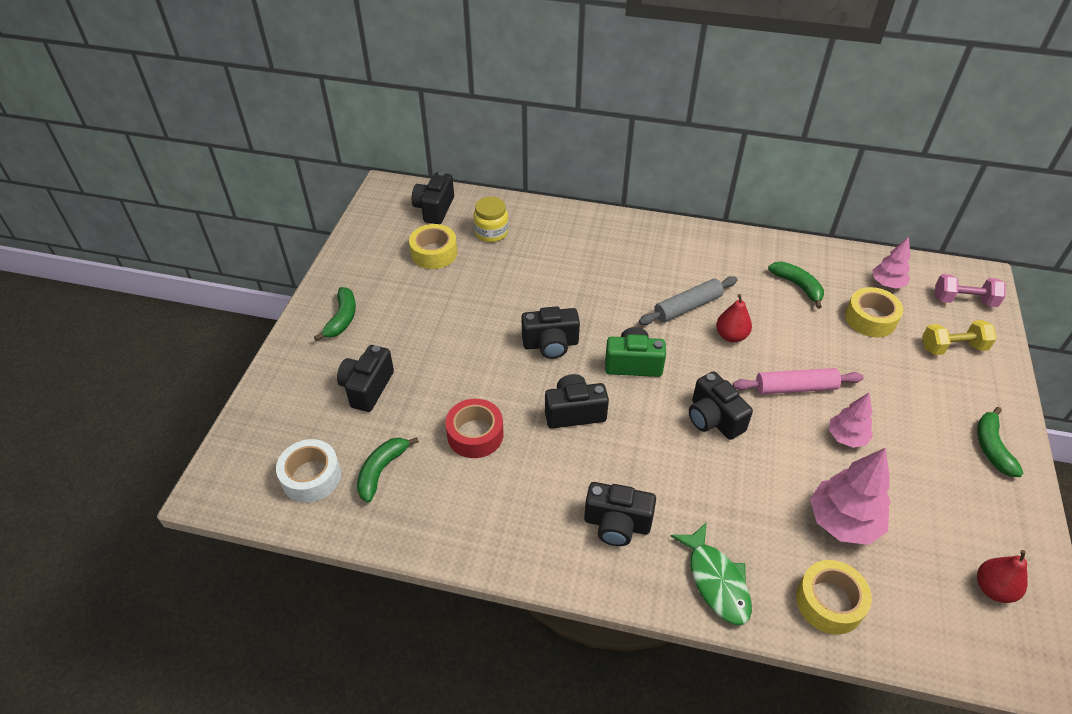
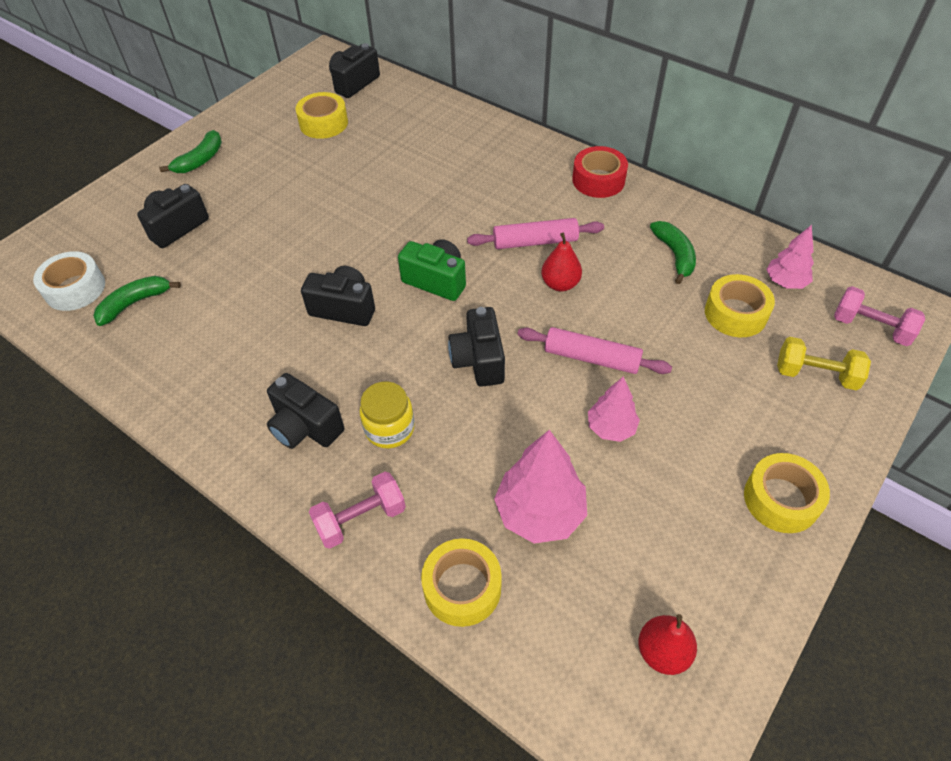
camera: 25 degrees right, 5 degrees up
(475, 434) = (238, 298): red tape -> red tape (598, 180)
(491, 232) = (391, 118): yellow jar -> yellow jar (389, 428)
(550, 344) = (369, 237): black camera -> none
(687, 307) = (535, 242): grey rolling pin -> pink rolling pin
(716, 581) = (361, 519): green fish -> pink dumbbell
(991, 447) = (781, 499): green banana -> yellow tape

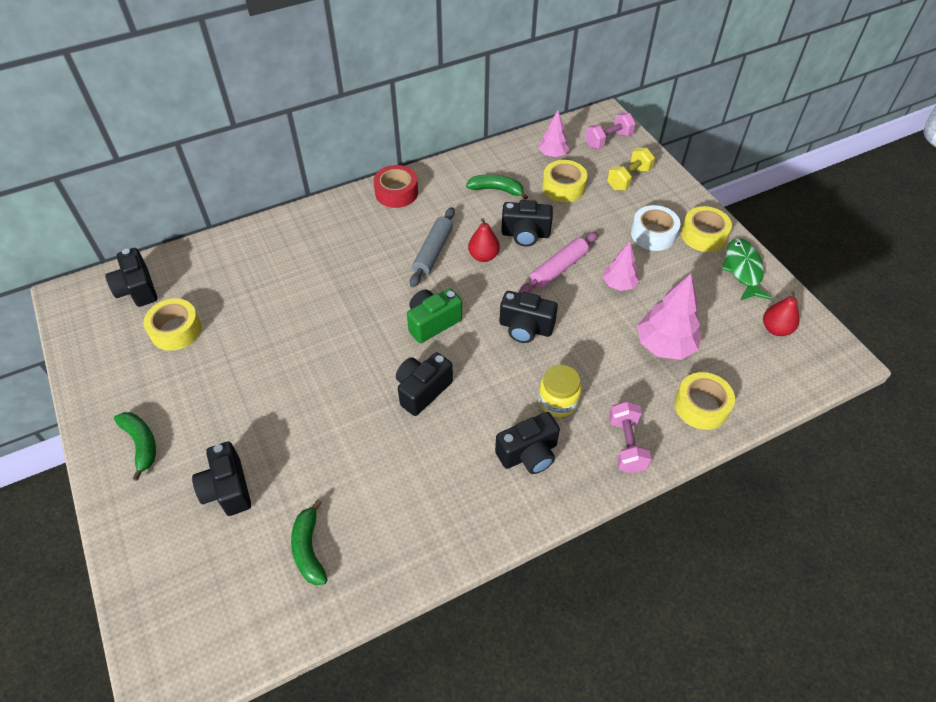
camera: 65 degrees left, 0 degrees up
(75, 289) = (250, 601): white tape -> white tape (653, 234)
(535, 242) = (433, 252): pink rolling pin -> grey rolling pin
(623, 307) = (525, 234): none -> black camera
(752, 573) = (743, 270): none -> green fish

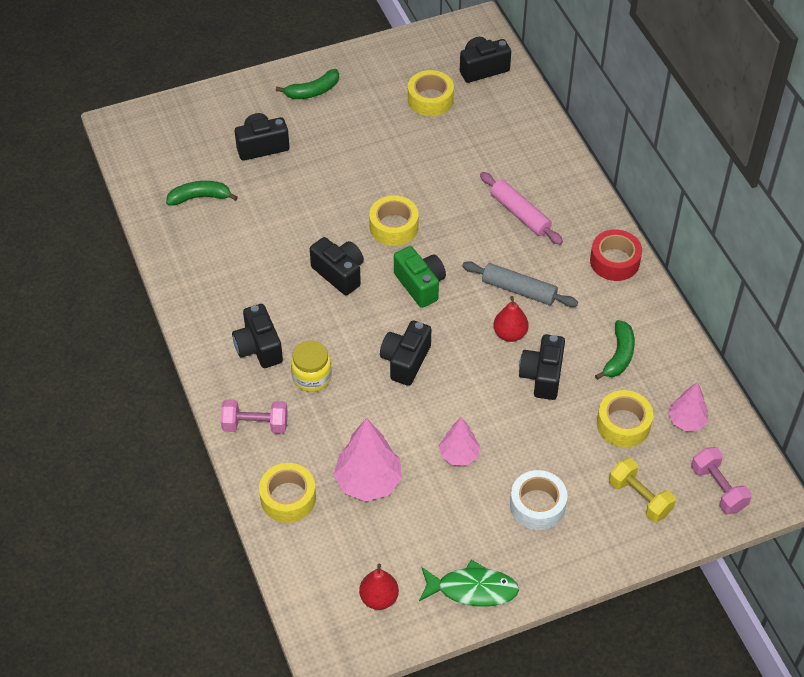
camera: 95 degrees right, 0 degrees up
(558, 269) = (486, 401): pink rolling pin -> pink rolling pin (520, 214)
(703, 235) = (533, 560): yellow tape -> yellow tape (394, 227)

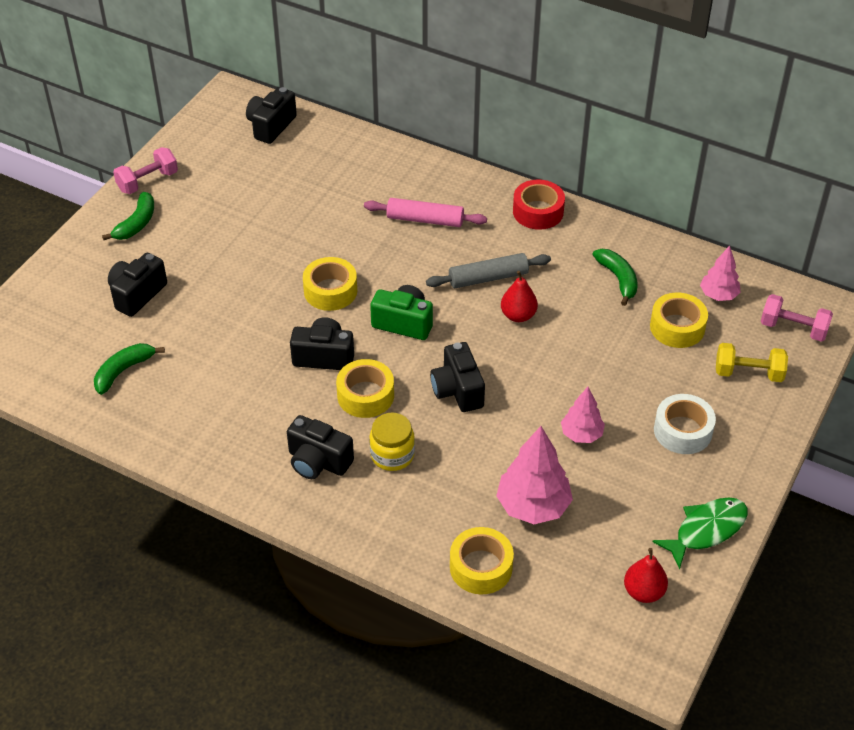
camera: 40 degrees left, 5 degrees down
(255, 425) = (386, 527): pink dumbbell -> pink dumbbell (147, 181)
(430, 99) = (252, 174): yellow tape -> yellow tape (365, 395)
(542, 376) = (578, 331): black camera -> none

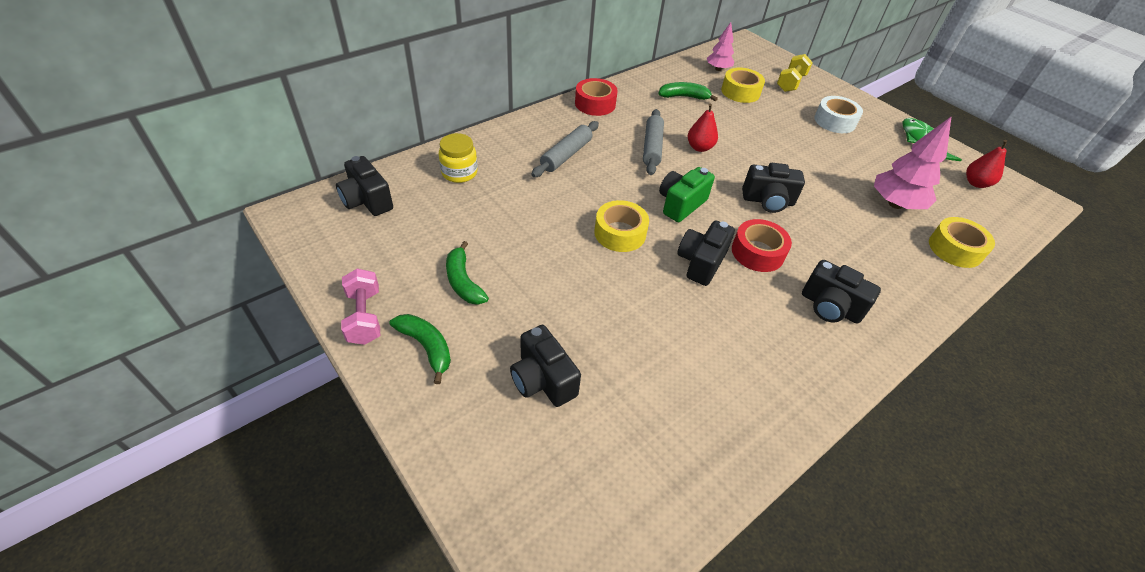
camera: 70 degrees left, 0 degrees up
(123, 371) = (659, 428): green banana -> green banana (463, 282)
(318, 462) = (830, 307): black camera -> black camera turned 75 degrees clockwise
(365, 395) = (757, 252): yellow tape -> red tape
(392, 455) = (830, 258): yellow jar -> yellow jar (459, 173)
(425, 219) = (566, 155): pink rolling pin -> grey rolling pin
(581, 434) = (829, 160): pink tree -> none
(793, 328) = (758, 57): pink dumbbell -> none

